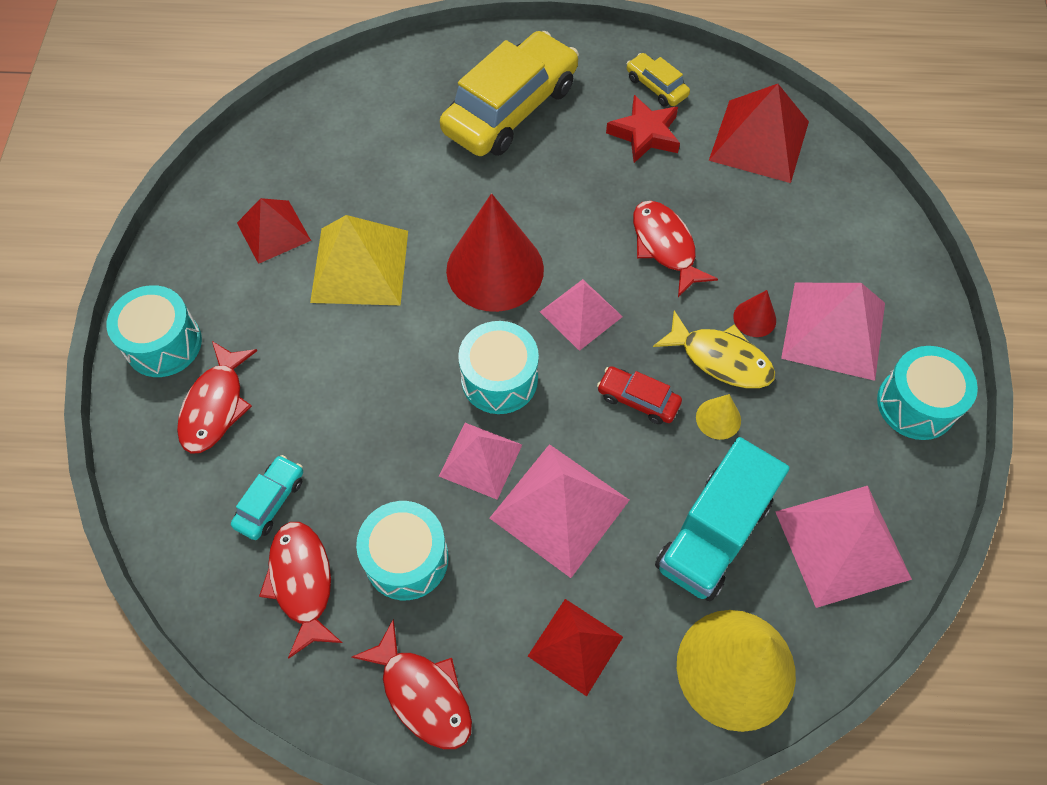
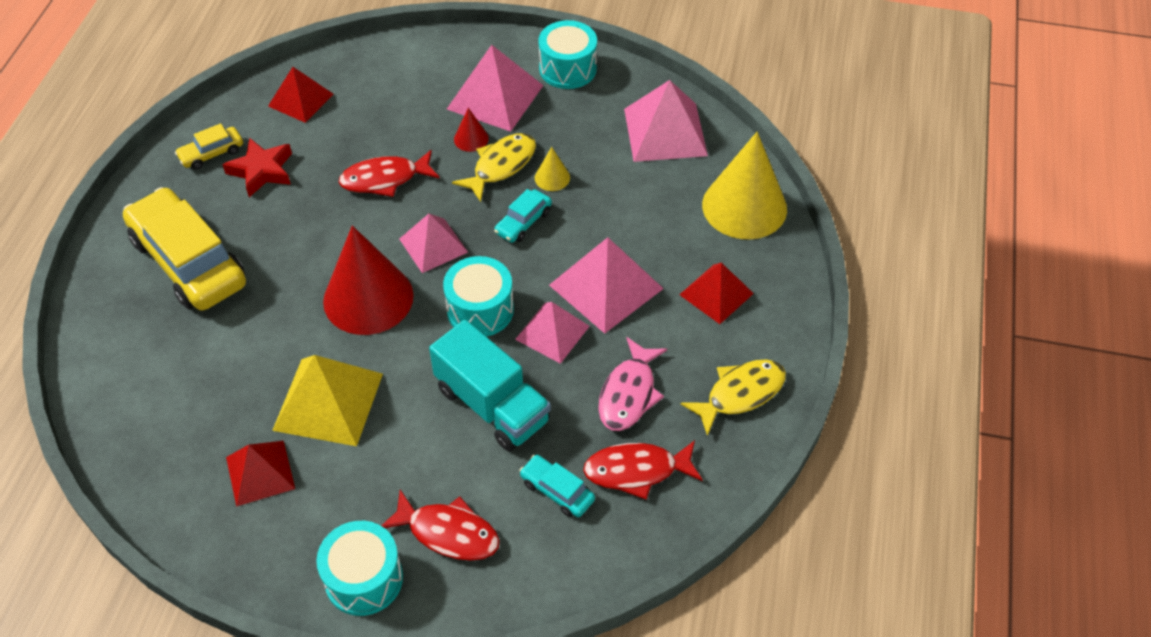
camera: 80 degrees left, 10 degrees down
(406, 559) = (629, 393): turquoise drum -> pink fish
(423, 694) = (740, 394): red fish -> yellow fish
(638, 399) = (523, 222): red car -> turquoise car
(713, 534) = (644, 199): turquoise truck -> turquoise truck (492, 405)
(759, 140) = (300, 100): red pyramid -> red pyramid, size x0.65

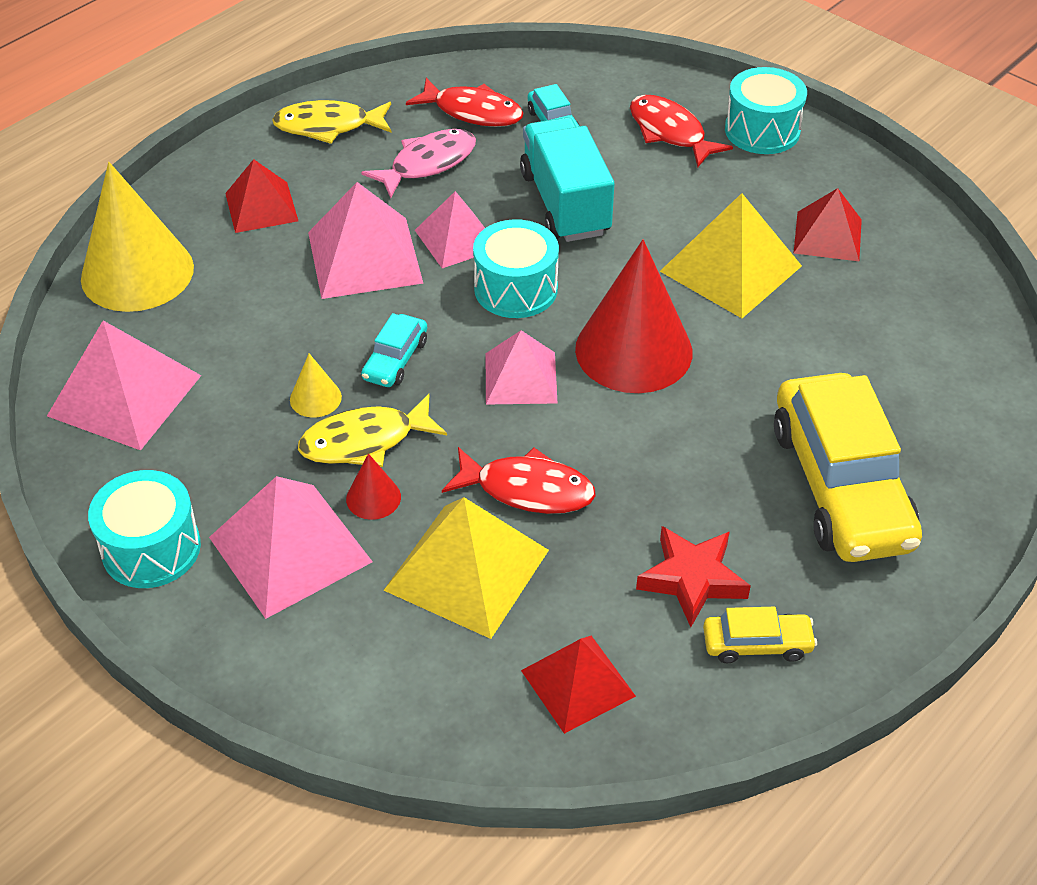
camera: 150 degrees left, 5 degrees down
(392, 125) = (467, 570): none -> yellow pyramid
(523, 222) = (395, 360): turquoise car -> turquoise car turned 135 degrees clockwise

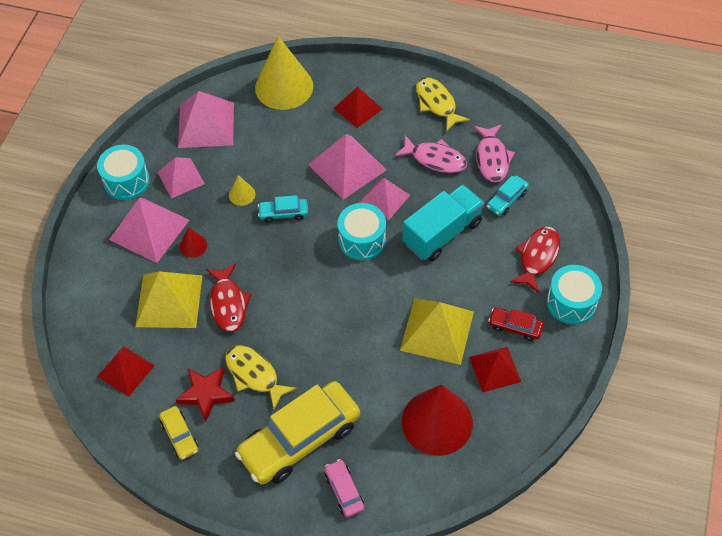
camera: 65 degrees right, 10 degrees up
(365, 441) = (225, 226): yellow fish -> yellow fish (254, 374)
(472, 112) = (492, 158): red fish -> pink fish
(521, 378) = (300, 269): pink pyramid -> pink pyramid (181, 178)
(633, 350) = (346, 310): red cone -> red cone (437, 422)
(770, 193) = (515, 327): none -> red car
(957, 464) = (344, 491): none -> pink car

